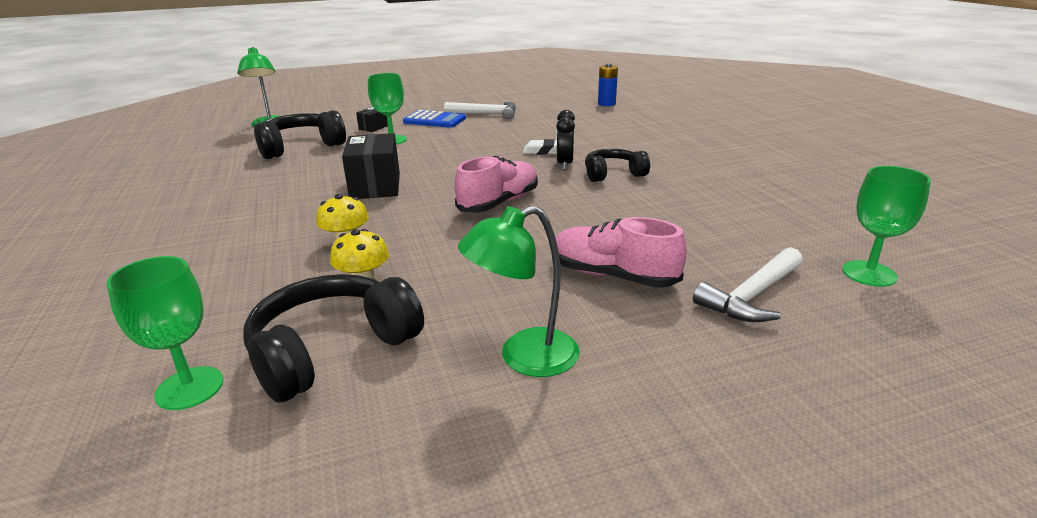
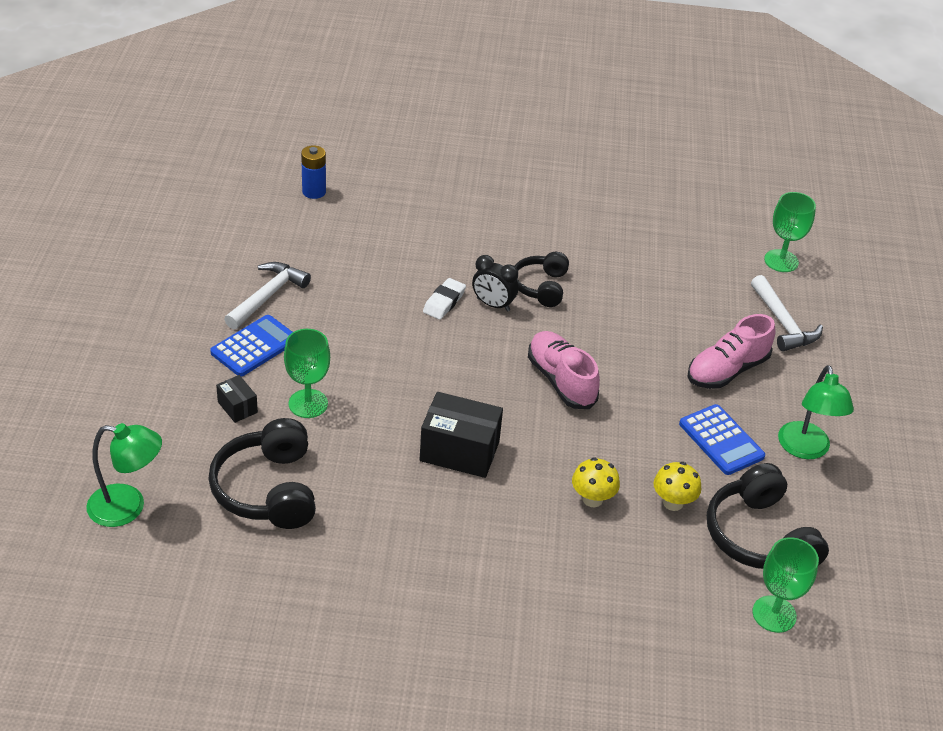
camera: 70 degrees left, 15 degrees up
(488, 294) = (721, 440): none -> blue calculator

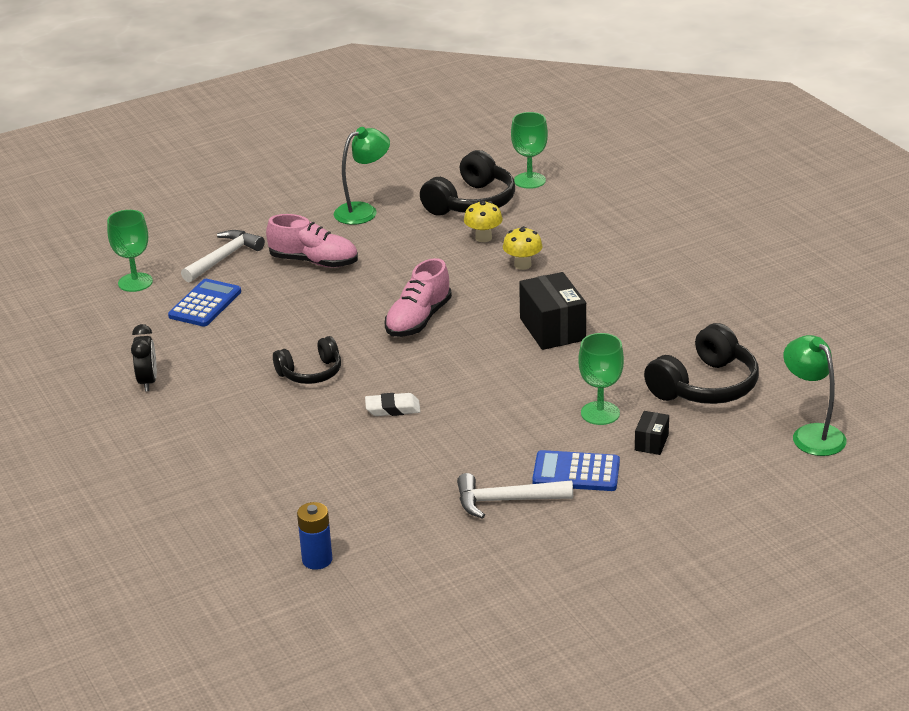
camera: 120 degrees left, 10 degrees down
(493, 305) = (365, 385): black clock -> black clock (148, 382)
(721, 440) = (396, 241): blue calculator -> blue calculator (205, 304)

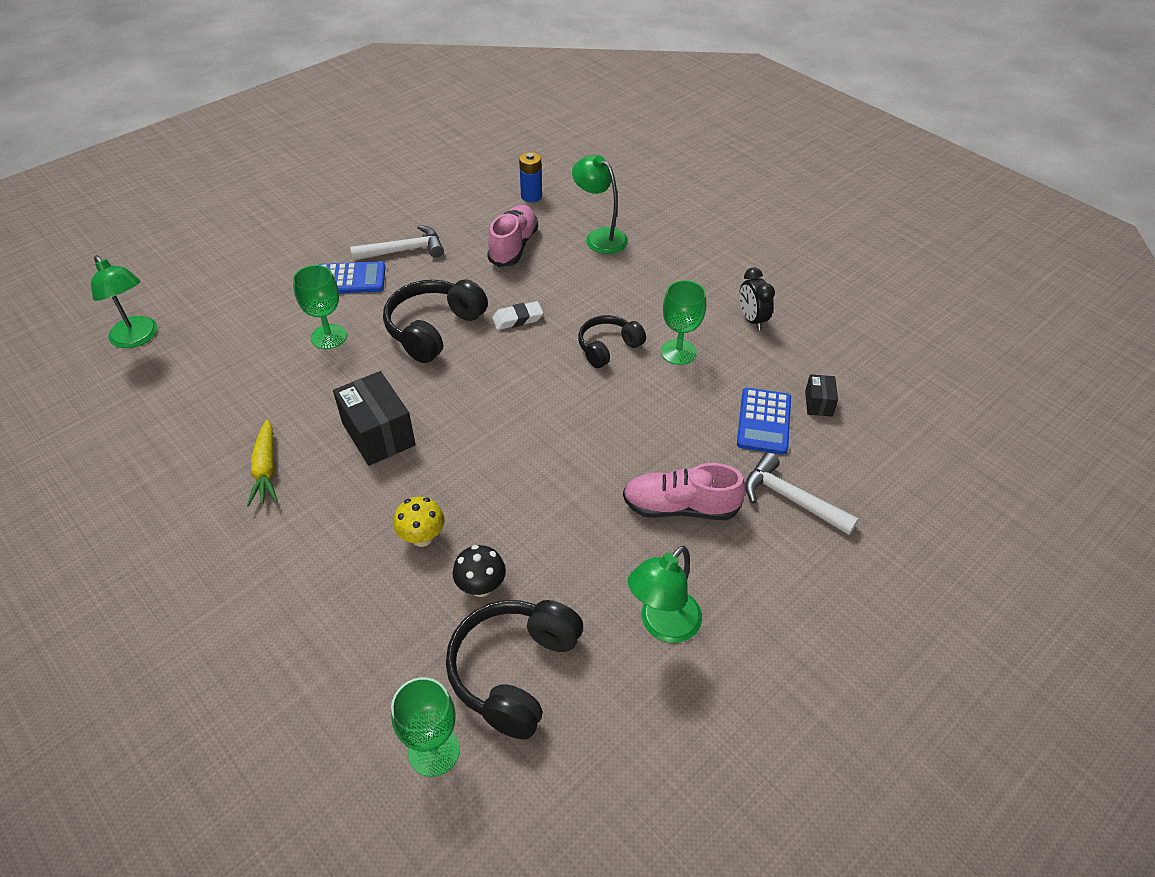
camera: 165 degrees right, 15 degrees up
(135, 282) = (862, 444): green goblet -> green goblet (678, 352)
(224, 258) = (791, 499): white hammer -> white hammer turned 105 degrees clockwise
(255, 490) = (600, 237): none -> green lamp
(418, 320) = (525, 428): pink shoe -> pink shoe (513, 246)
(483, 238) = (481, 587): yellow mushroom -> black mushroom
(651, 442) = (284, 313): black box -> black box (818, 403)
(652, 315) = (266, 469): none -> yellow carrot
(705, 386) = (225, 379): black headphones -> black headphones (434, 329)

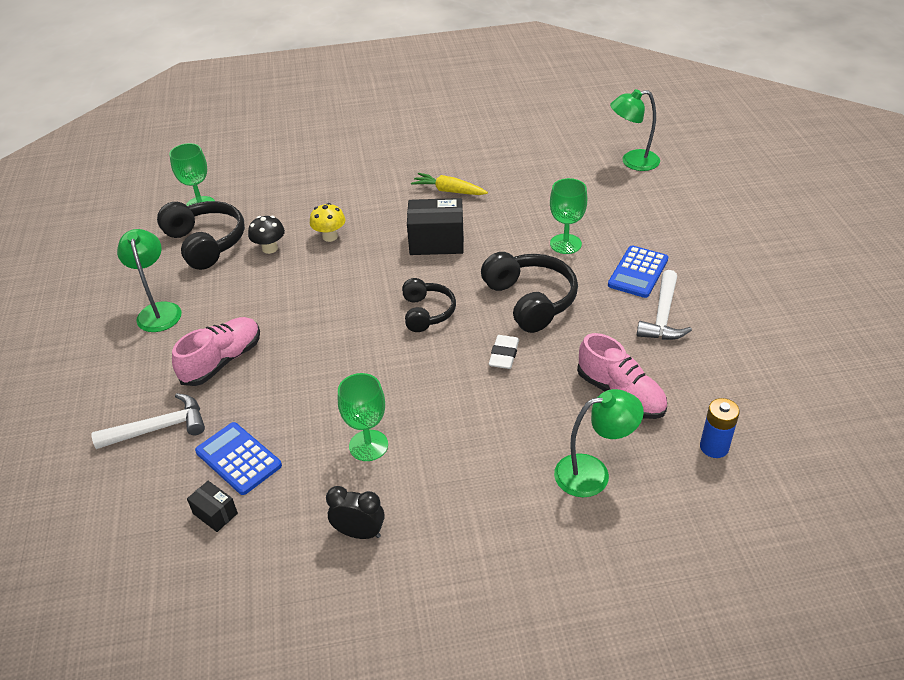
camera: 125 degrees right, 5 degrees down
(608, 348) = (416, 398): black headphones -> black headphones (426, 312)

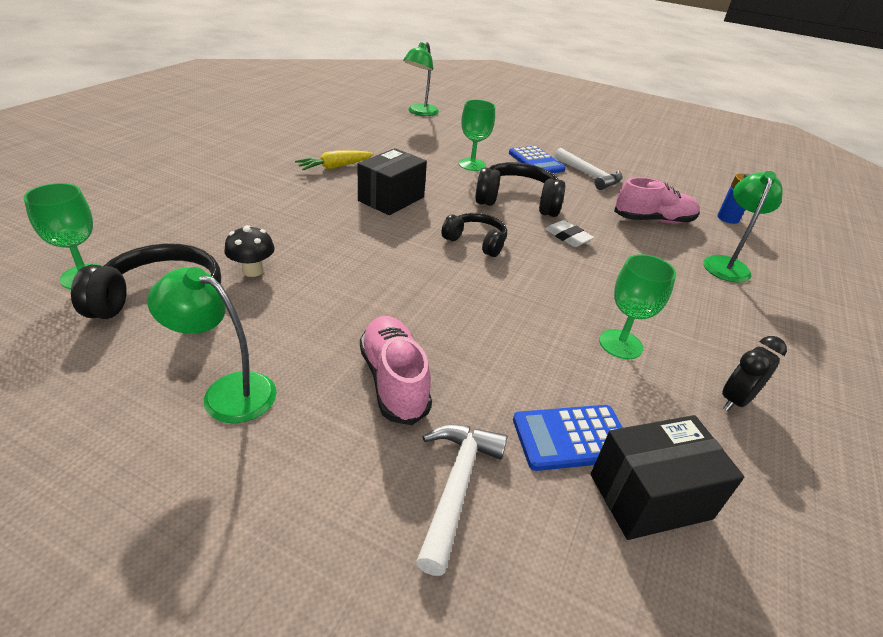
camera: 60 degrees left, 5 degrees down
(215, 513) = (650, 496): black box -> black box, size x1.95
(330, 237) = (296, 235): yellow mushroom -> none

